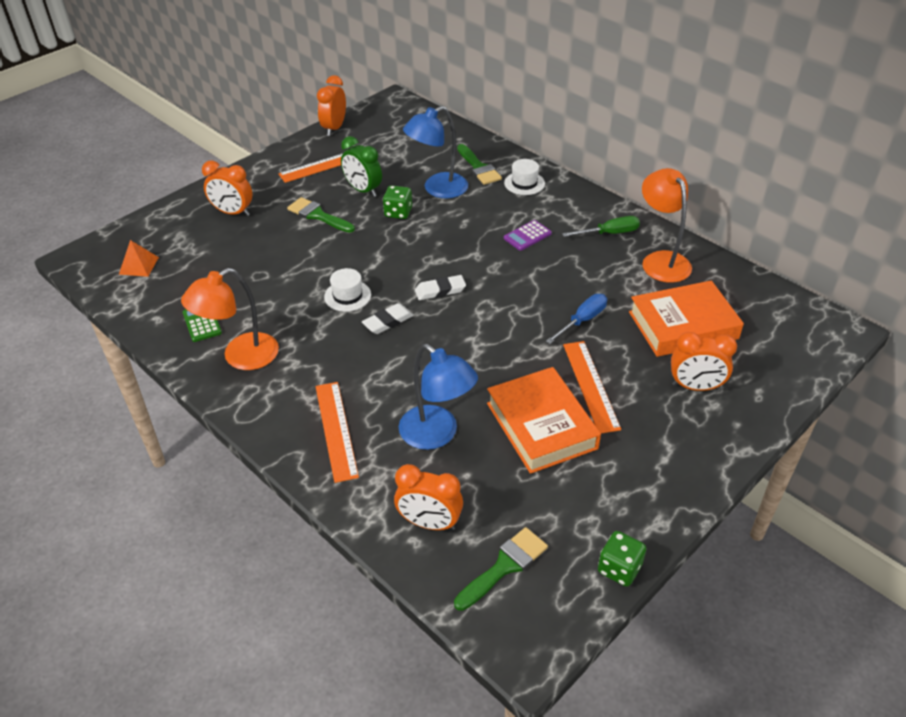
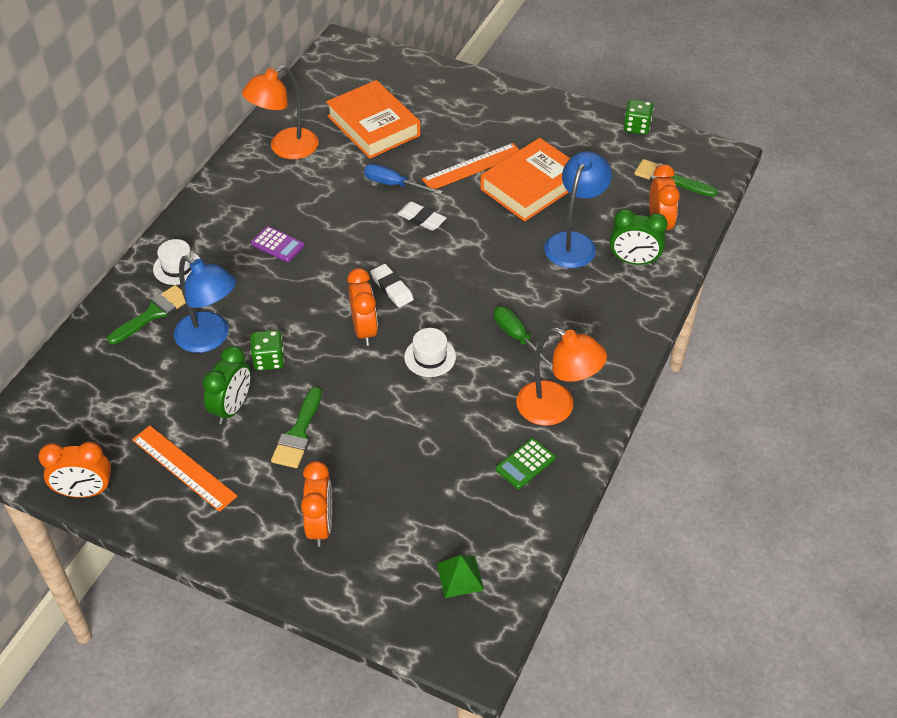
camera: 110 degrees left, 5 degrees up
(138, 265) = (460, 576): orange pyramid -> green pyramid
(335, 430) = (605, 306): orange ruler -> none
(384, 477) = (634, 261): none -> green clock
(388, 322) = (454, 313): white eraser -> white eraser (421, 219)
(609, 233) = (253, 188): green screwdriver -> green screwdriver (517, 337)
(695, 387) = (445, 112): orange clock -> orange clock (364, 330)

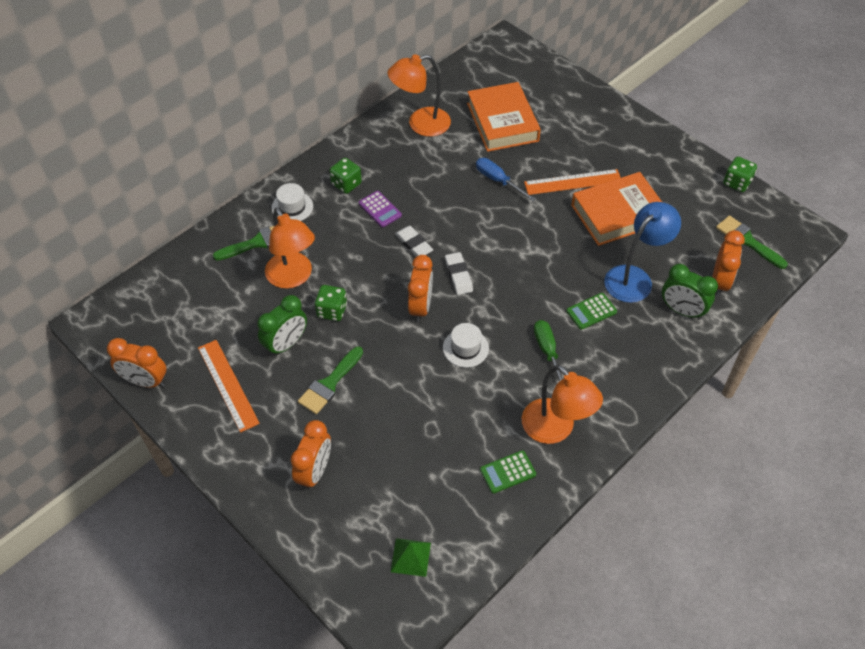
camera: 20 degrees right, 5 degrees up
(210, 338) = (293, 277): blue lamp -> orange lamp
(229, 228) = (346, 184): none -> green dice
(421, 219) = (509, 219): white eraser -> white eraser (414, 244)
(544, 286) = (591, 311): none -> green calculator

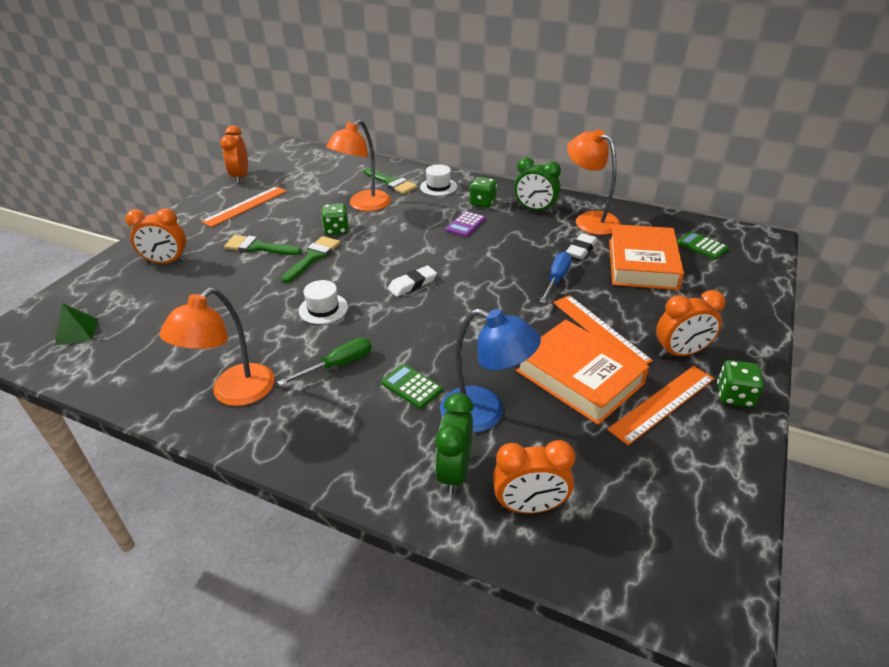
camera: 70 degrees right, 15 degrees down
(286, 344) = (293, 219): green clock -> green clock (535, 210)
(414, 244) = (436, 251): white eraser -> white eraser (581, 249)
(420, 307) = (362, 272): orange clock -> orange clock (680, 352)
(502, 122) = (642, 263): orange book -> orange book turned 45 degrees counterclockwise
(508, 472) = (174, 370): green calculator -> green calculator (702, 246)
(657, 183) = (662, 403): none -> orange ruler
(736, 183) = (742, 491): green dice -> green dice (734, 396)
(747, 241) = (633, 527): green brush -> green brush (313, 257)

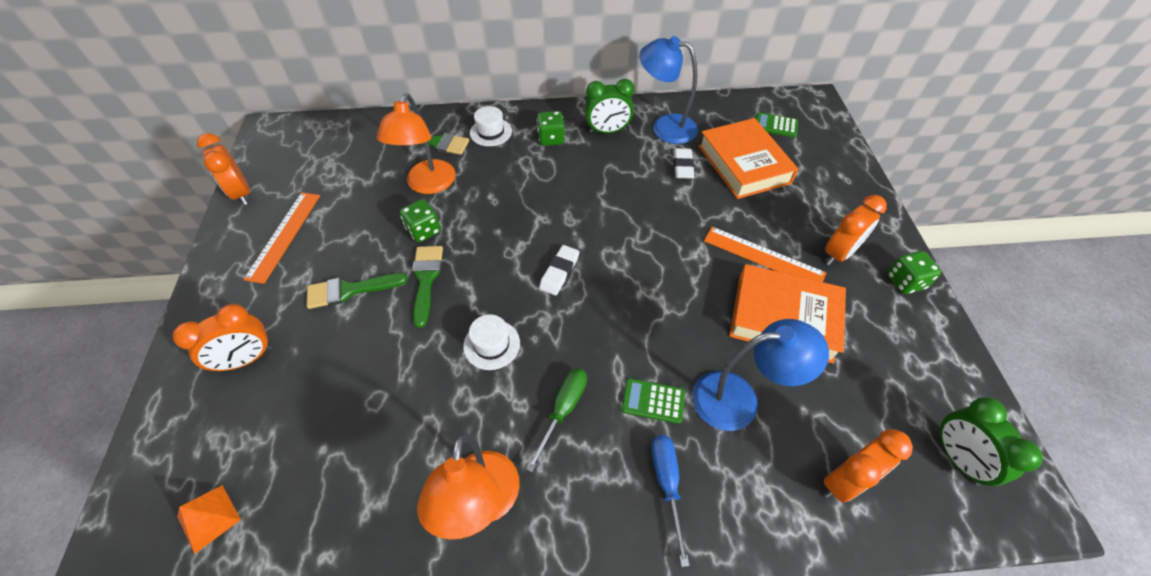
camera: 30 degrees left, 15 degrees up
(77, 332) = (208, 518): green pyramid -> orange pyramid
(455, 472) = (762, 479): green clock -> green clock (957, 458)
(465, 224) = (555, 174): purple calculator -> none
(556, 279) = (687, 211): blue screwdriver -> blue screwdriver (667, 484)
(589, 220) = (665, 127): orange lamp -> blue lamp
(662, 403) = (862, 315): orange ruler -> none

